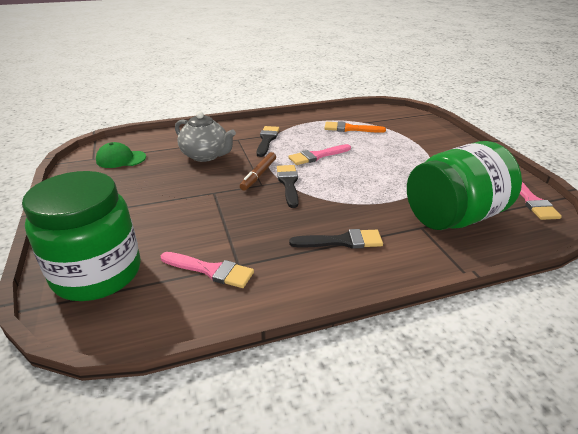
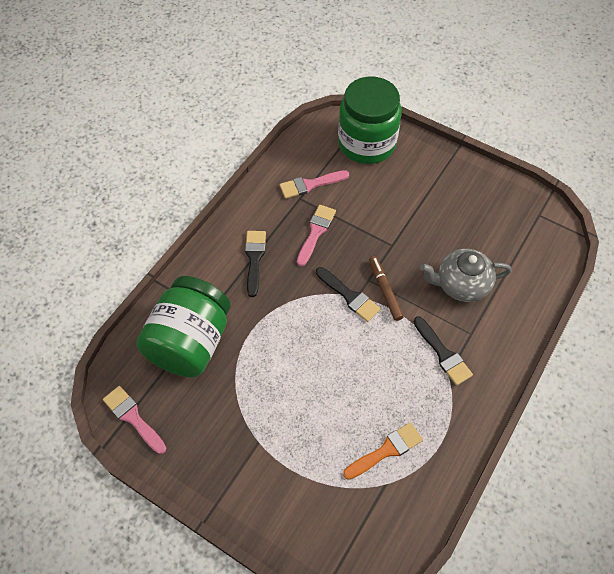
camera: 140 degrees right, 25 degrees up
(121, 159) = (517, 229): green cap -> none
(317, 156) = (367, 359): pink brush -> pink brush (316, 232)
(342, 241) = (254, 259): black brush -> black brush turned 135 degrees clockwise

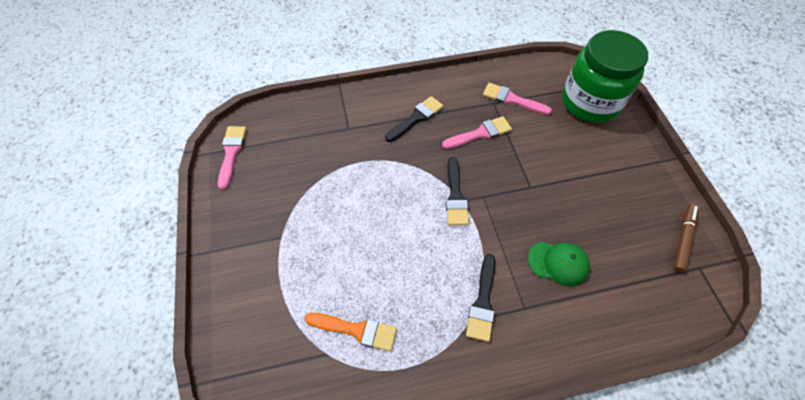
camera: 45 degrees right, 0 degrees up
(190, 342) = (315, 137): green jar -> none
(385, 290) = (487, 214): brown marker -> brown marker (683, 239)
(461, 285) = (558, 263): grey teapot -> green cap

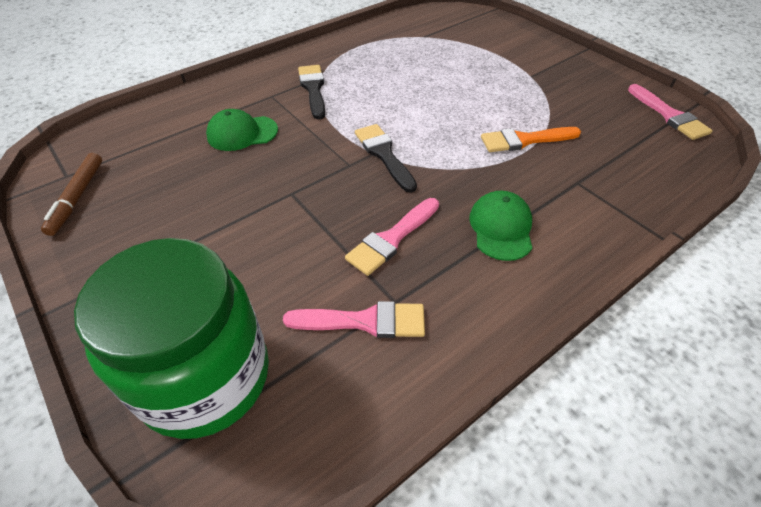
camera: 155 degrees right, 10 degrees down
(356, 330) = (411, 50): orange brush -> orange brush (524, 140)
(416, 118) = (501, 228): black brush -> green cap

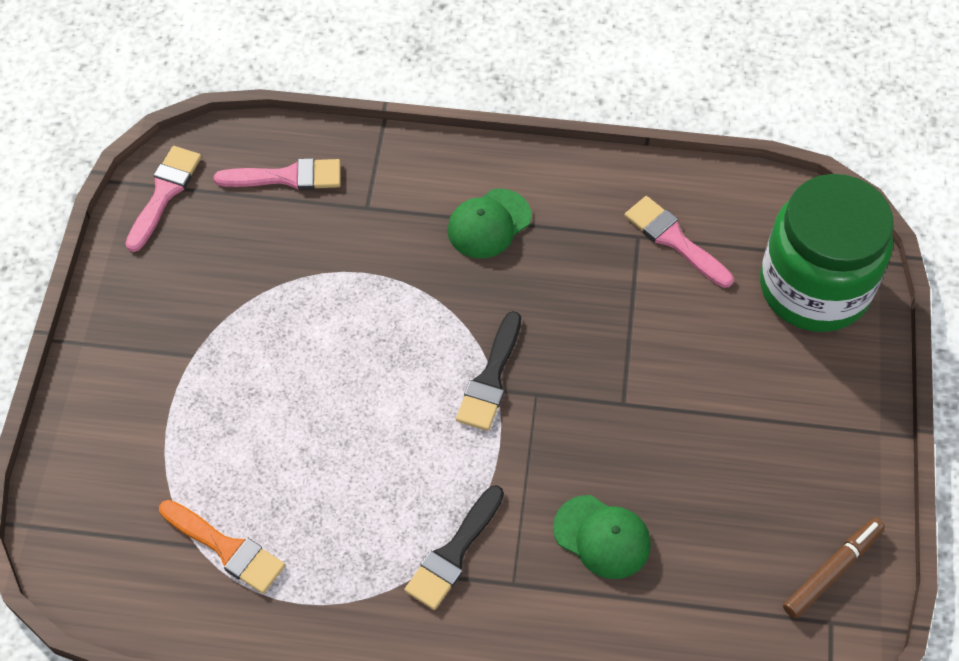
camera: 135 degrees left, 10 degrees up
(391, 239) = (585, 285): pink brush -> pink brush (287, 177)
(524, 140) = (340, 283): orange brush -> orange brush (226, 548)

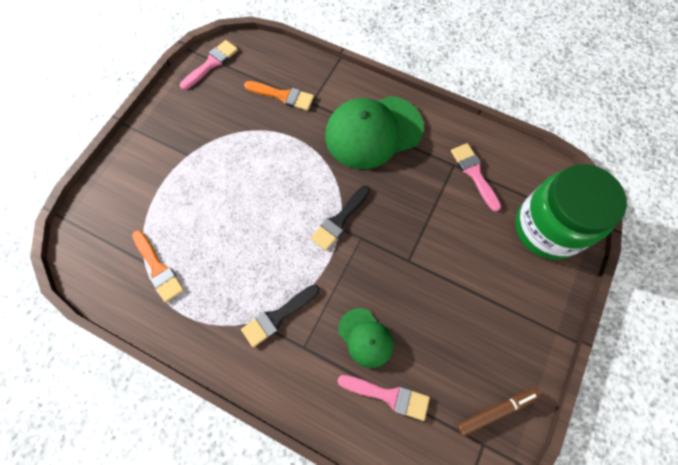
camera: 20 degrees right, 10 degrees up
(287, 177) = (277, 74): pink brush -> pink brush (388, 396)
(314, 211) = (283, 96): none -> orange brush
(489, 224) = (373, 132): green cap -> green cap, size x1.93

